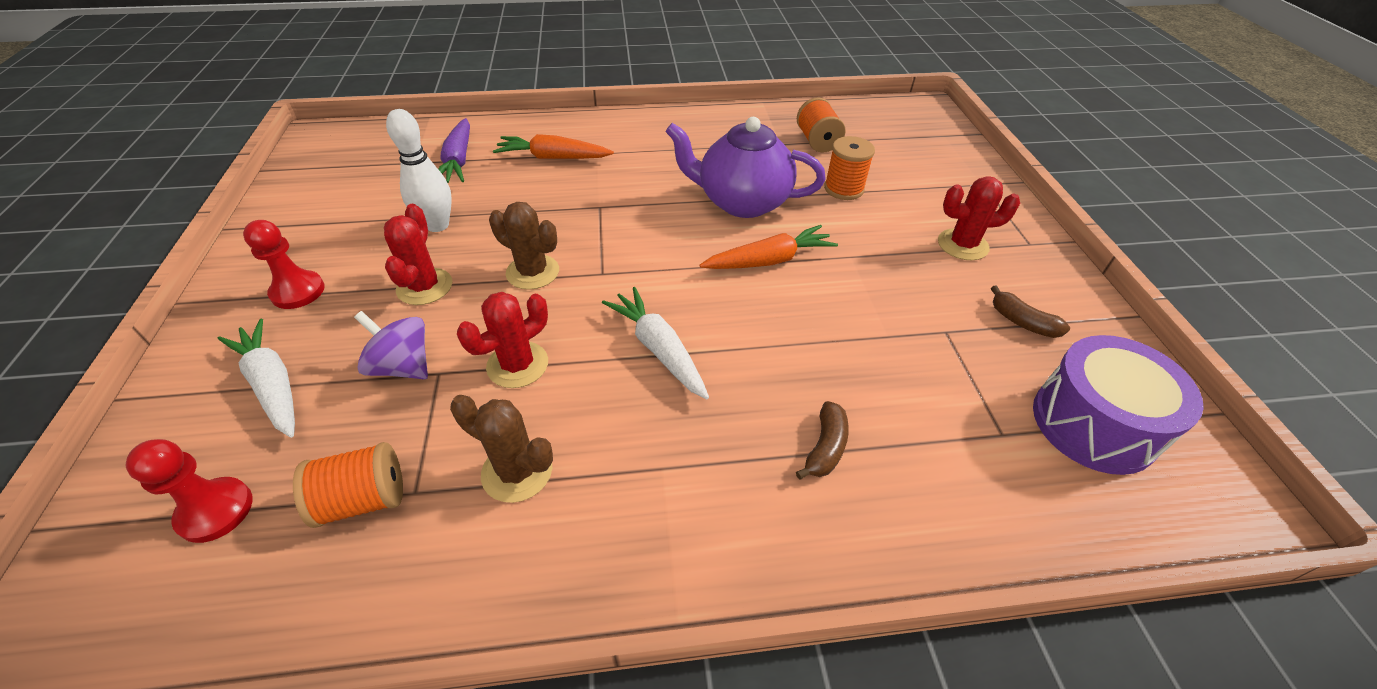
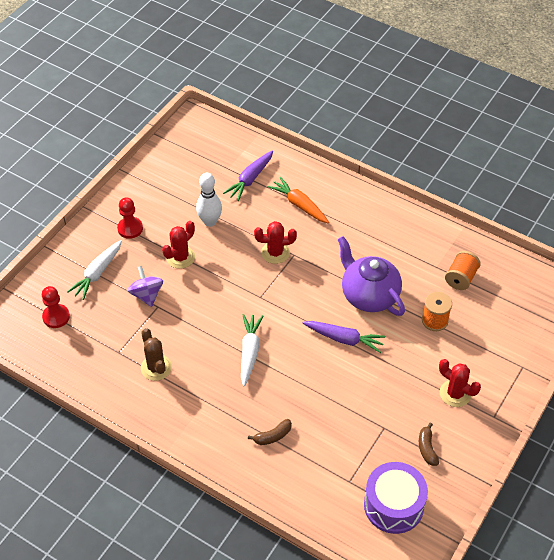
camera: 40 degrees right, 5 degrees up
(272, 385) = (97, 273): white carrot -> white carrot turned 150 degrees counterclockwise
(363, 500) = (101, 344): orange spool -> none
(517, 365) = (189, 322): red cactus -> red cactus (275, 252)
(532, 272) = (231, 277): brown cactus -> none
(769, 260) = (344, 339): orange carrot -> purple carrot

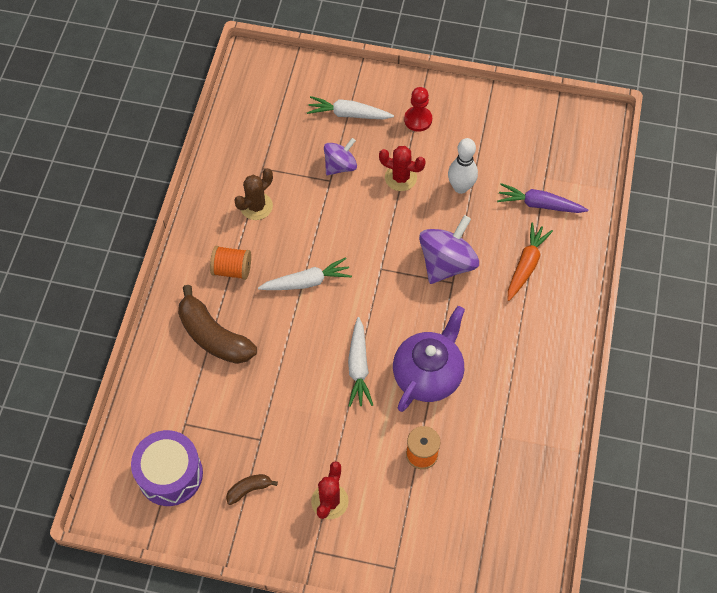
camera: 70 degrees right, 10 degrees up
(56, 317) = (283, 101): red pawn -> none
(272, 436) = (213, 336): brown banana -> brown banana, size x2.10
(275, 252) = (447, 263): red cactus -> purple spinning top
(344, 339) = (358, 367): purple carrot -> white carrot
(460, 278) = (496, 467): orange spool -> orange spool (232, 269)

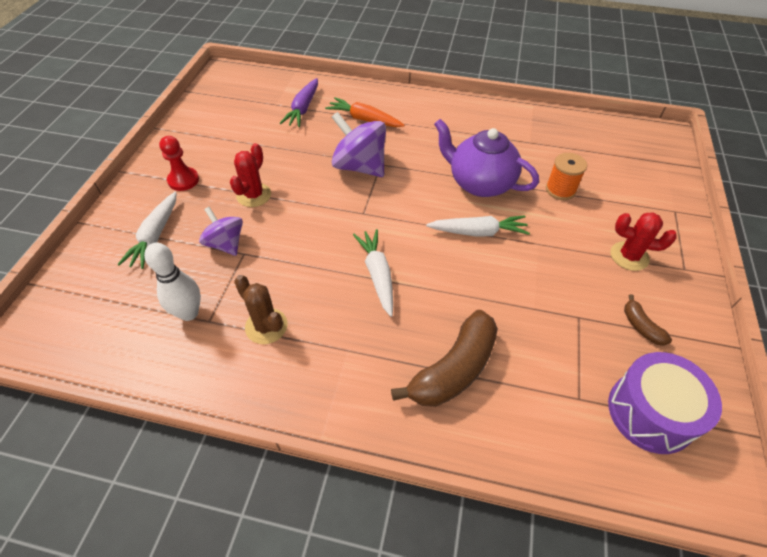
camera: 90 degrees left, 10 degrees down
(232, 269) = (357, 351): orange spool -> none
(460, 187) = (275, 154): white bowling pin -> white bowling pin (189, 313)

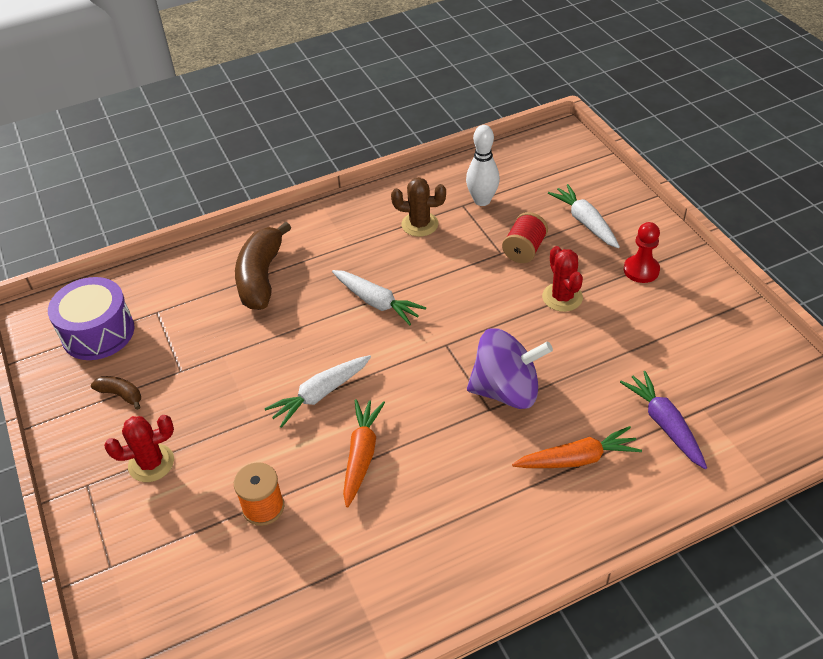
camera: 145 degrees right, 5 degrees down
(226, 244) = (524, 250): purple spinning top -> red spool
(479, 183) = (361, 455): purple teapot -> orange carrot

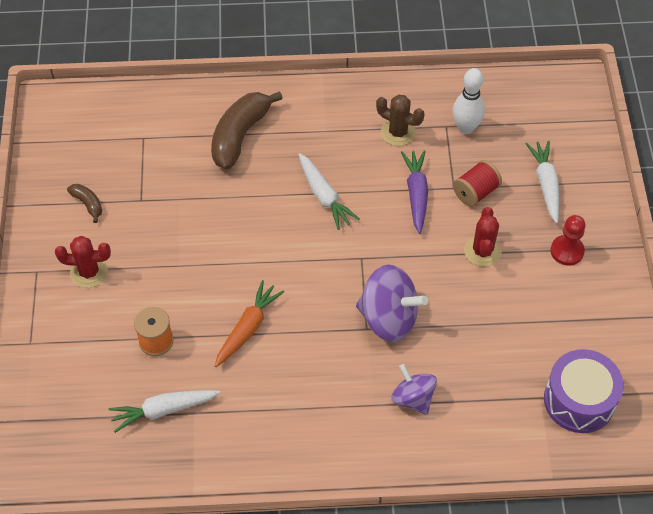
camera: 20 degrees right, 10 degrees up
(98, 332) = (90, 140): purple drum -> purple drum (579, 400)
(320, 394) = (240, 263): white carrot -> white carrot (164, 410)
(577, 459) = (413, 398): orange carrot -> purple spinning top
(664, 424) = (500, 398): purple carrot -> purple carrot (416, 194)

